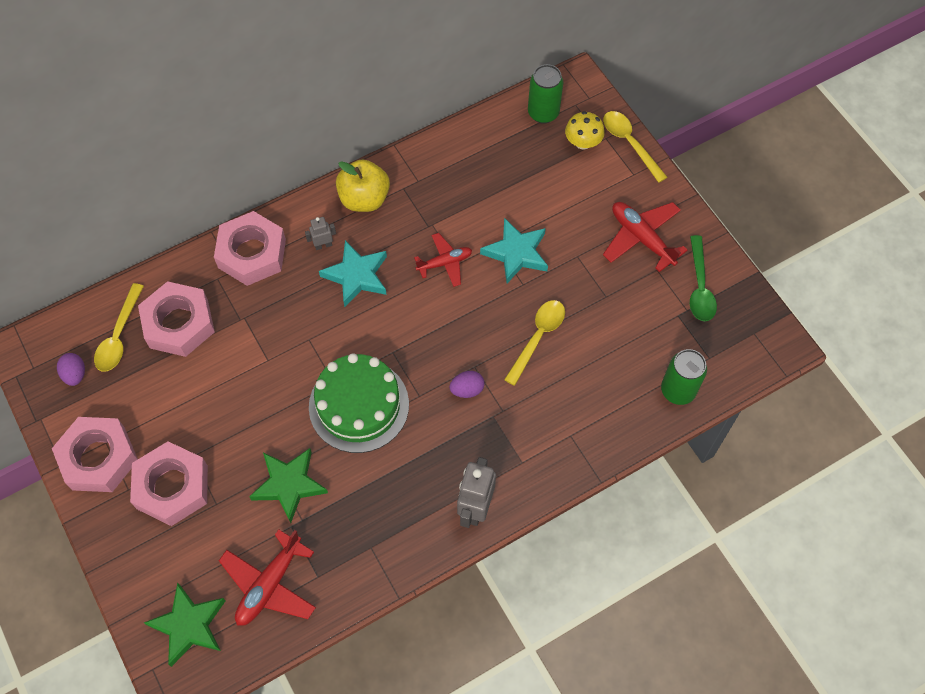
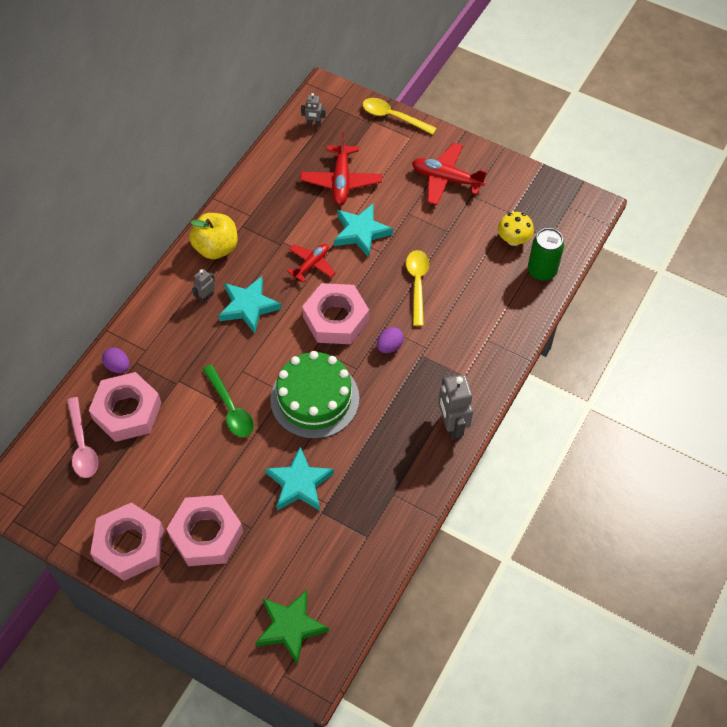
camera: 30 degrees left, 5 degrees down
(75, 374) = (64, 493): purple egg -> purple egg (118, 366)
(119, 335) = (82, 445): yellow spoon -> pink spoon
(252, 253) = (152, 330): pink nut -> pink nut (336, 319)
(269, 584) = (334, 563): red plane -> red plane (341, 181)
(289, 485) = (299, 483): green star -> turquoise star
(543, 113) = (314, 124): green can -> grey robot
(583, 142) = (358, 131): yellow mushroom -> yellow mushroom (513, 239)
(699, 286) = (509, 193): green spoon -> green spoon (230, 408)

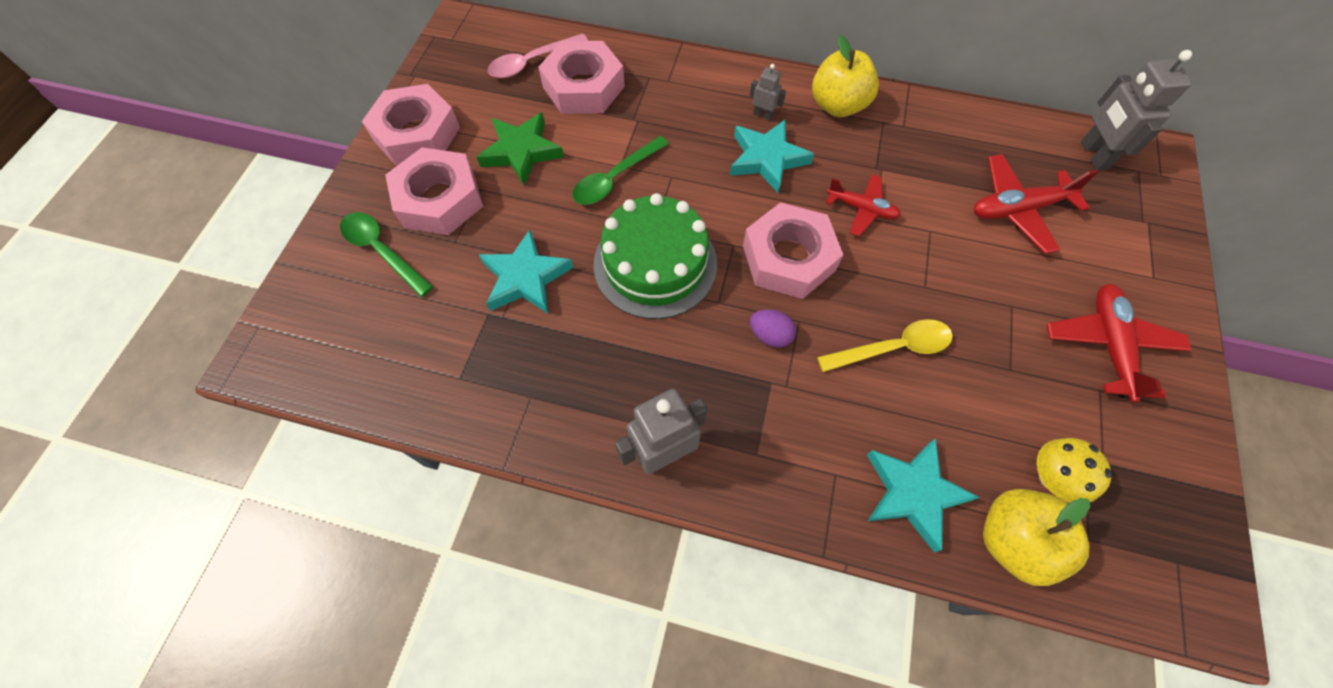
camera: 75 degrees right, 5 degrees up
(118, 366) = (638, 64): purple egg -> none
(242, 580) = (382, 251): none -> green spoon
(290, 627) = (322, 318): green star -> green star (521, 151)
(314, 124) = (1093, 155): grey robot -> grey robot, size x1.92
(361, 232) = (945, 254): turquoise star -> turquoise star (913, 493)
(393, 117) = (1175, 246): yellow spoon -> none
(541, 271) = (1012, 541): green can -> yellow apple

